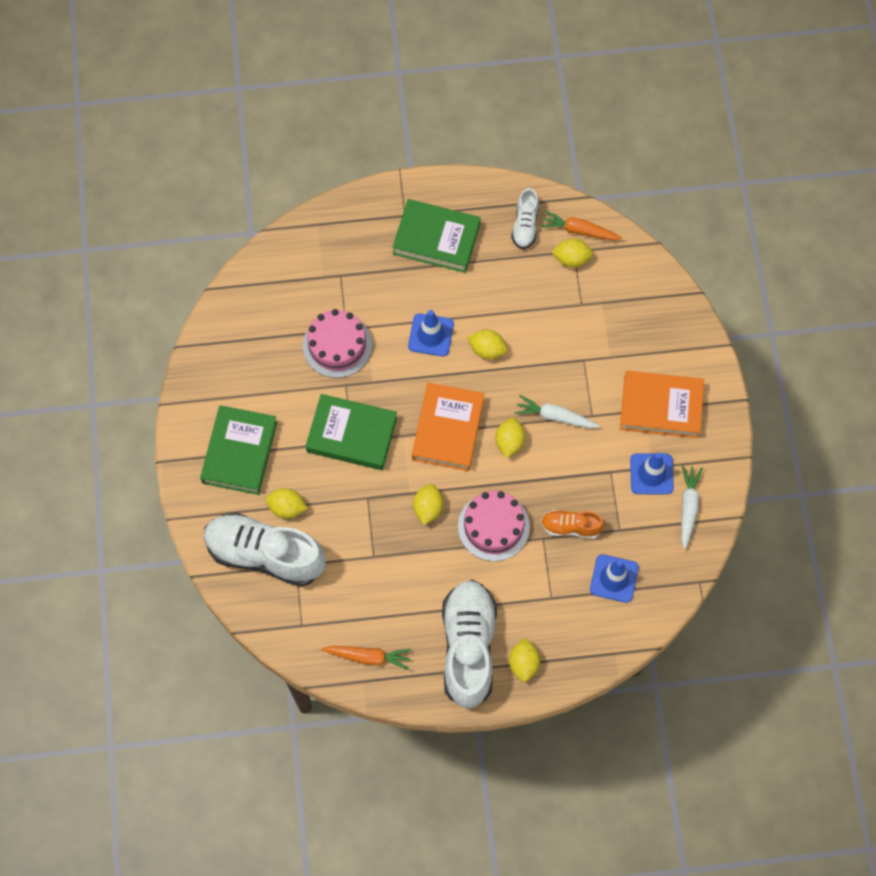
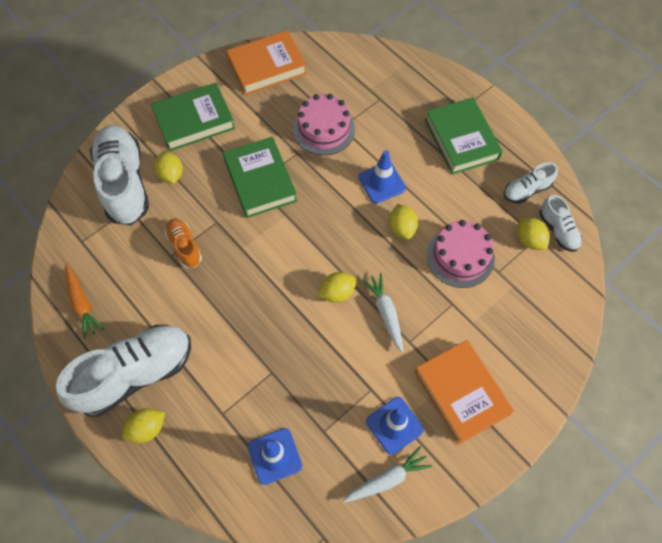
camera: 55 degrees right, 5 degrees down
(428, 508) = (237, 269): yellow lemon -> none
(447, 429) = (314, 242): orange book -> orange book (267, 67)
(493, 526) = (255, 327): pink cake -> pink cake (460, 256)
(571, 527) = (297, 388): orange shoe -> orange shoe (184, 247)
(579, 230) = (558, 230): orange carrot -> white shoe

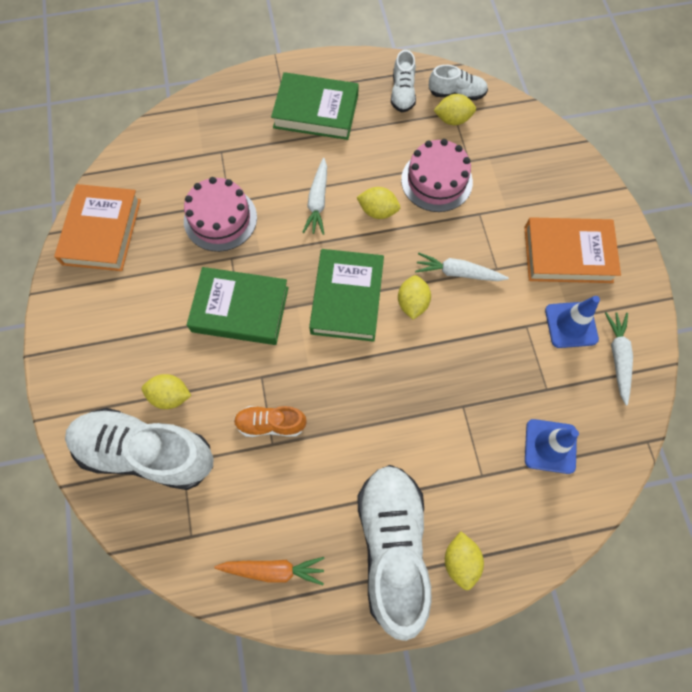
camera: 60 degrees left, 5 degrees up
(194, 120) = (116, 338): green book -> green book (347, 298)
(382, 183) = (318, 201): blue traffic cone -> white carrot

